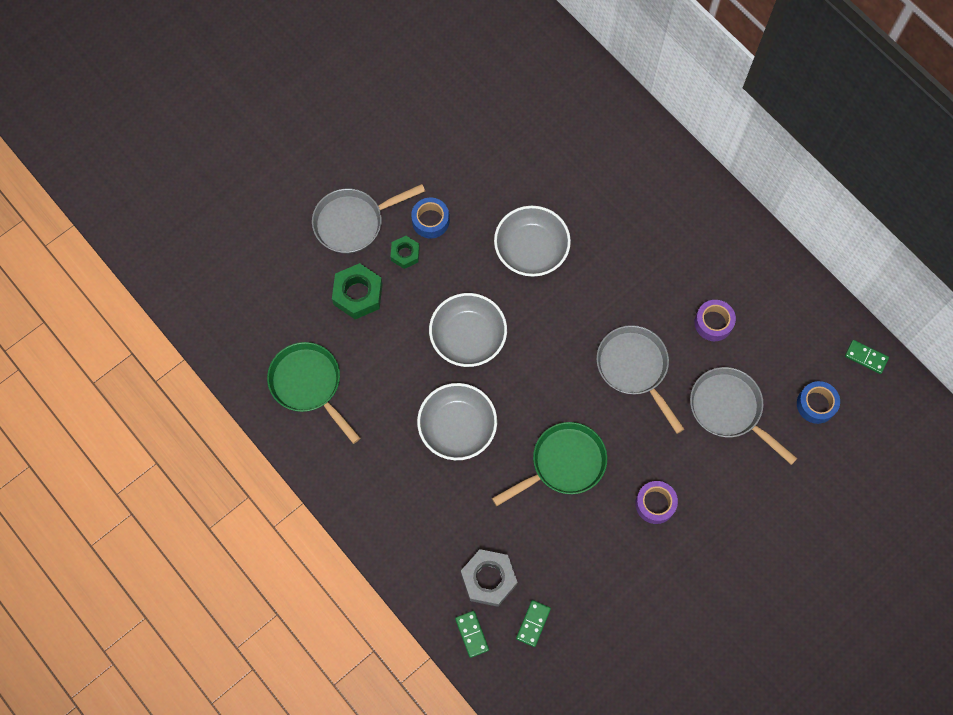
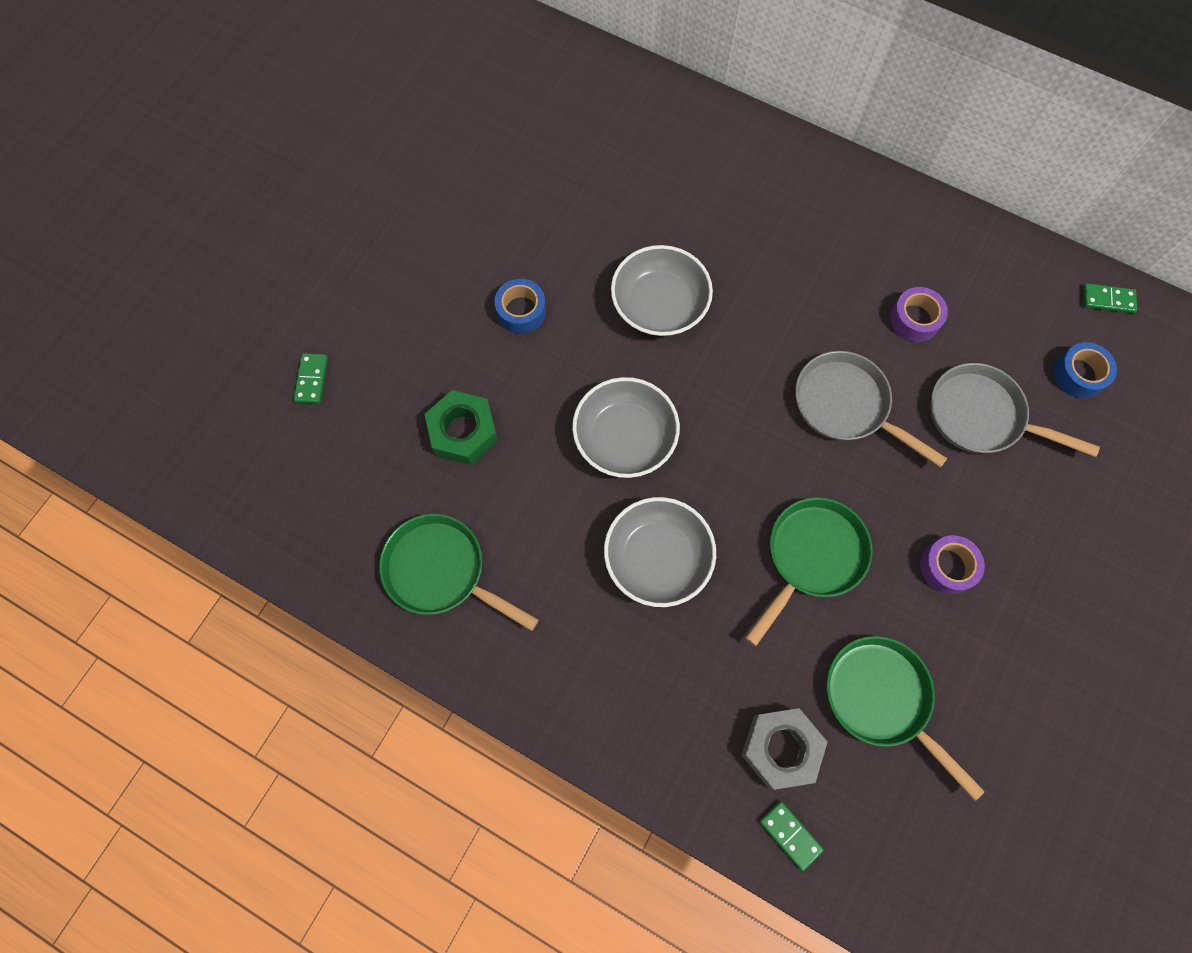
camera: 20 degrees left, 0 degrees up
(353, 222) = (424, 344): grey pan -> none
(405, 254) = (505, 361): green nut -> none
(533, 623) = (864, 788): green domino -> green domino (312, 379)
(570, 572) = (881, 699): none -> green pan

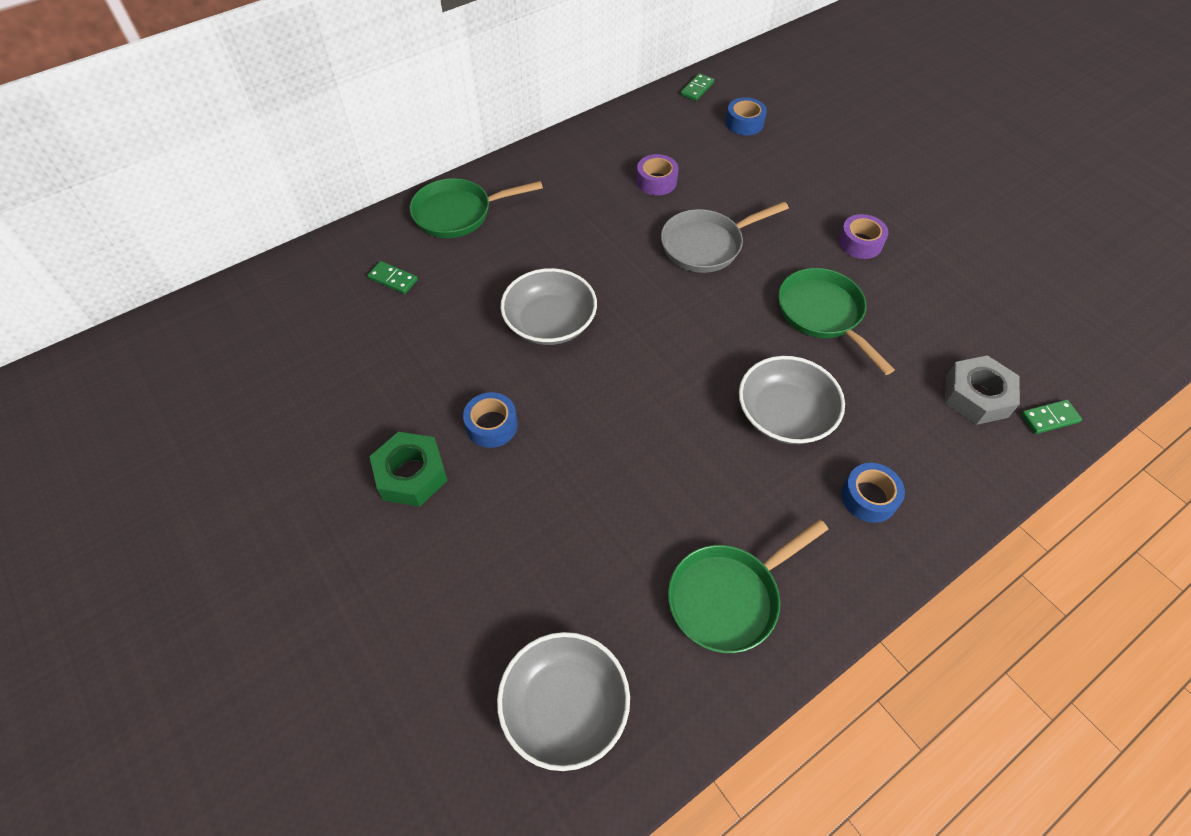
camera: 65 degrees left, 15 degrees down
(312, 379) = (450, 649): green domino -> green domino (393, 279)
(463, 432) = (590, 522): green nut -> green nut (411, 474)
(598, 665) = (869, 497): none -> blue tape
(625, 438) = (662, 395): grey bowl -> grey bowl (565, 707)
(881, 699) = (951, 319): green pan -> green pan (458, 213)
(981, 416) = (751, 179): grey pan -> none

